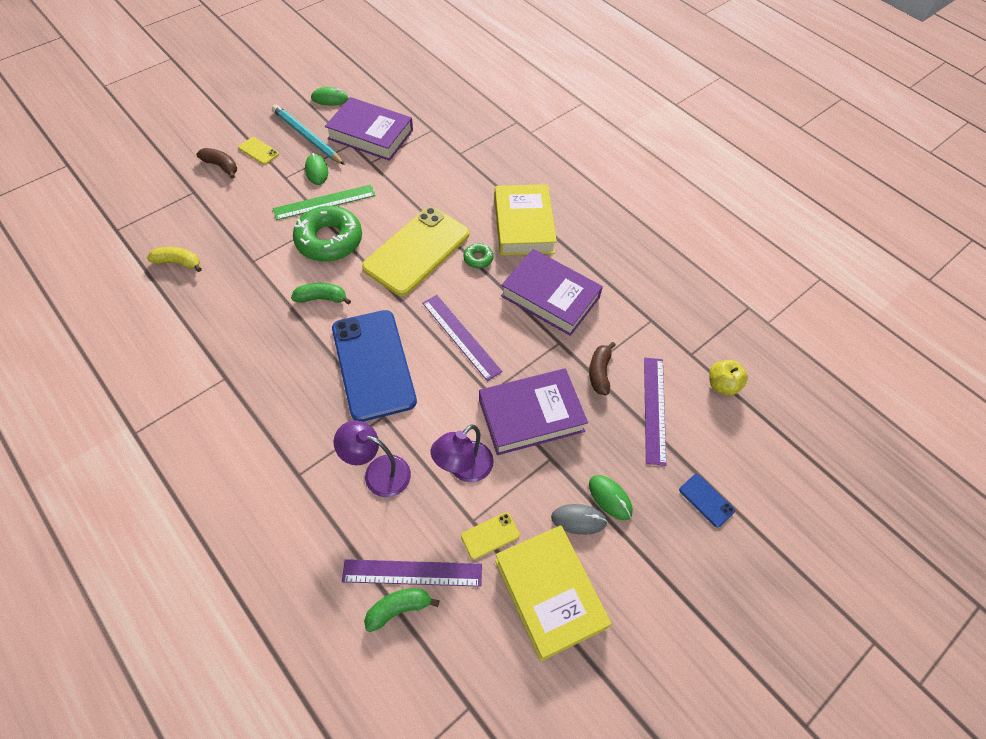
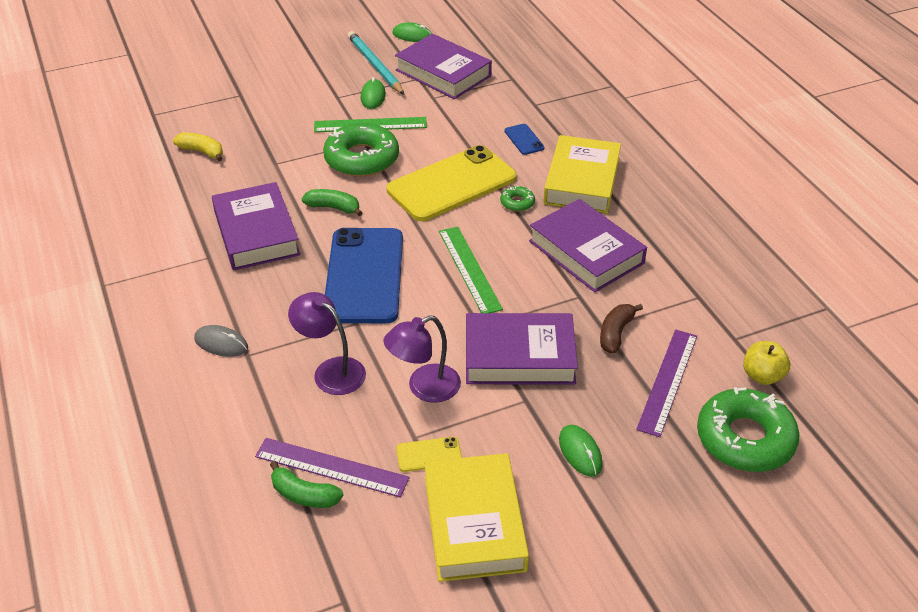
camera: 20 degrees right, 15 degrees down
(221, 166) = (277, 77): brown banana -> none
(258, 151) = (320, 70): yellow phone -> none
(260, 341) = (256, 233): none -> purple book
(398, 609) = (304, 495): green banana -> green banana turned 150 degrees counterclockwise
(461, 336) = (469, 269): purple ruler -> green ruler
(578, 520) = (535, 464): grey mouse -> grey mouse (221, 343)
(706, 500) = (696, 481): blue phone -> blue phone (524, 139)
(728, 449) = (745, 439): none -> green donut

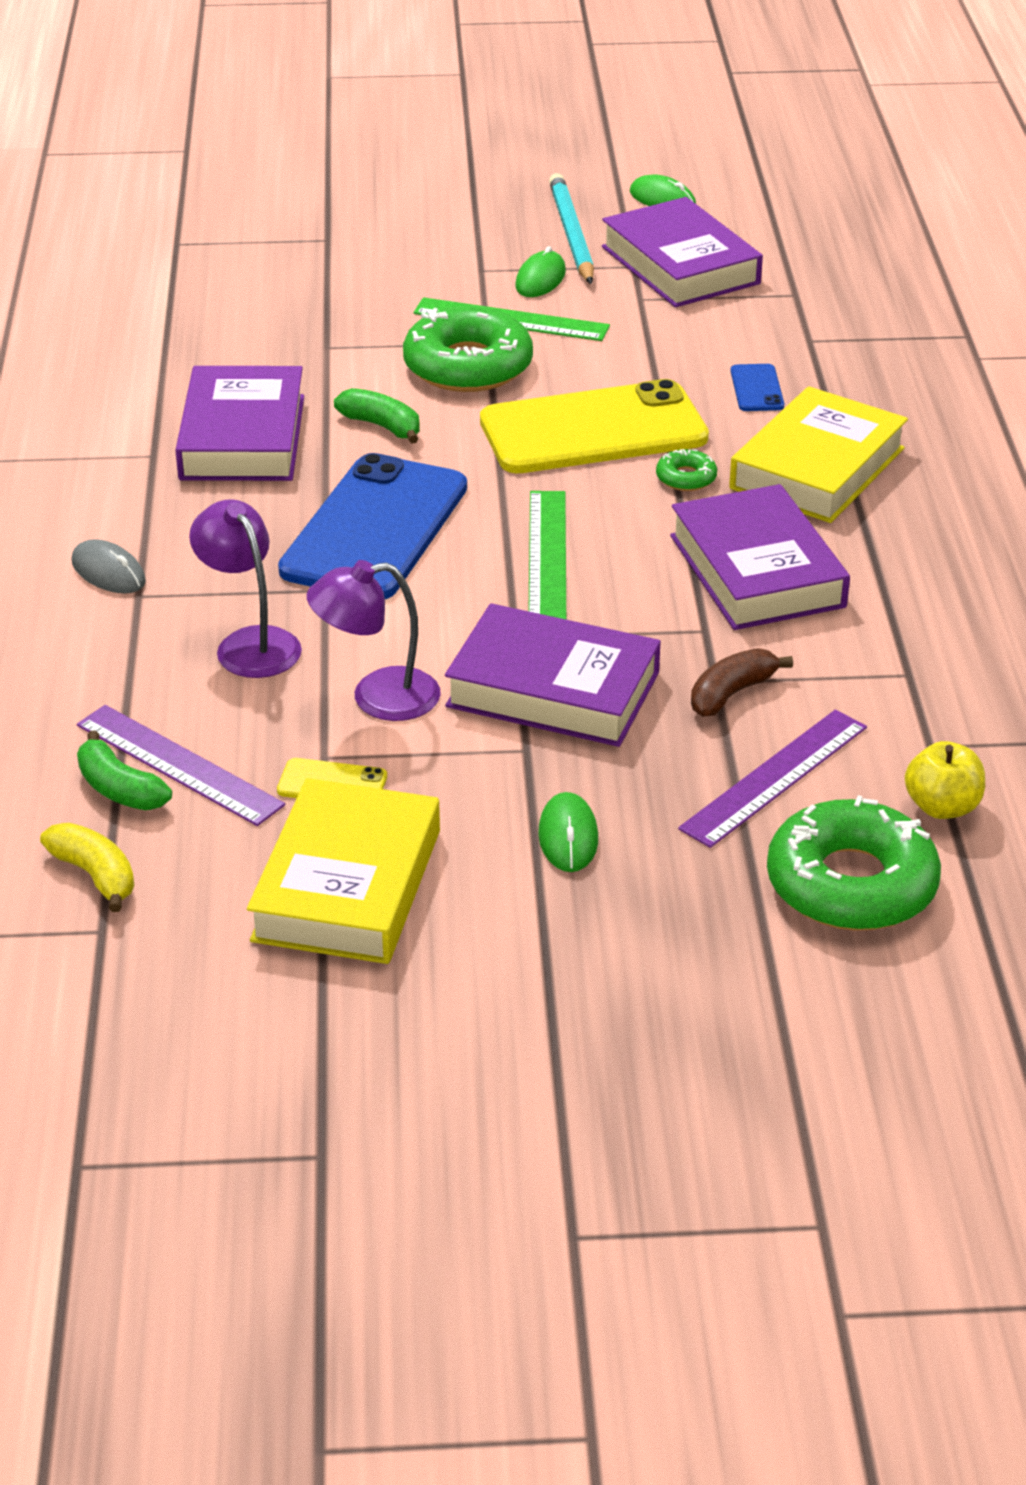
camera: 20 degrees right, 5 degrees down
(202, 151) = (222, 309): yellow banana -> yellow banana (95, 875)

